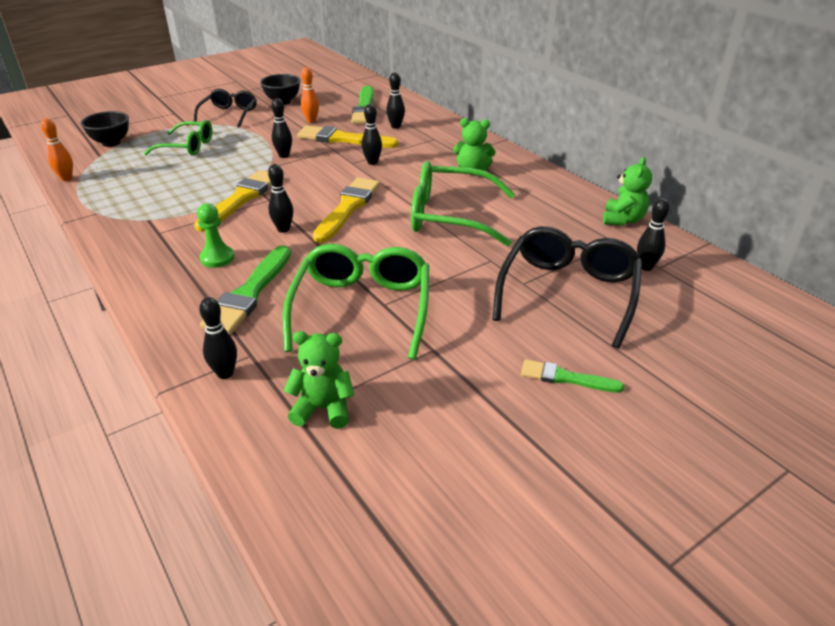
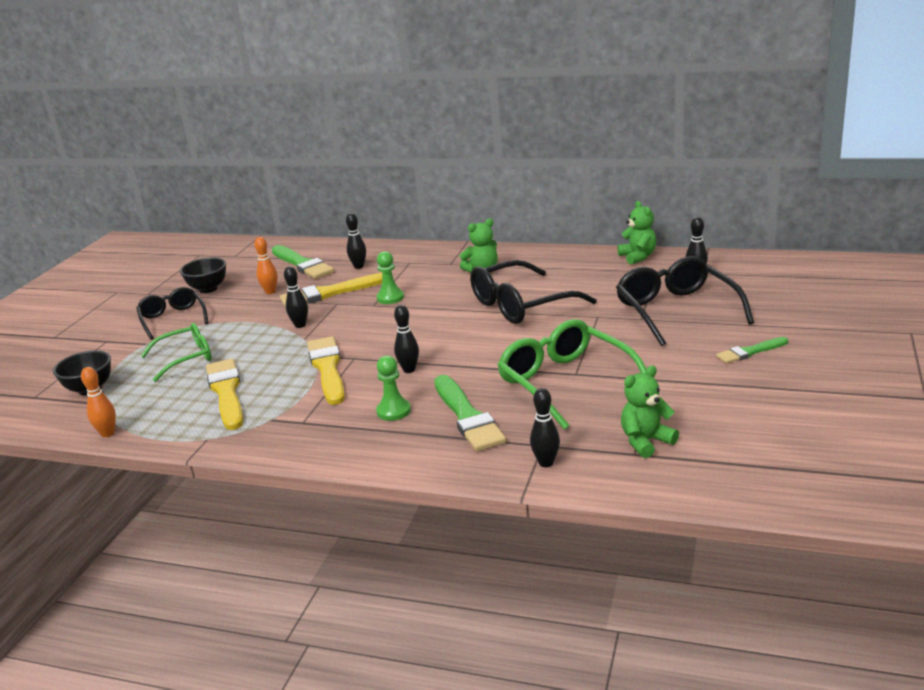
camera: 35 degrees left, 10 degrees down
(348, 208) = (432, 334): yellow brush -> yellow brush (226, 392)
(372, 162) = (390, 298): black bowling pin -> green pawn
(449, 216) = (520, 305): green glasses -> black glasses

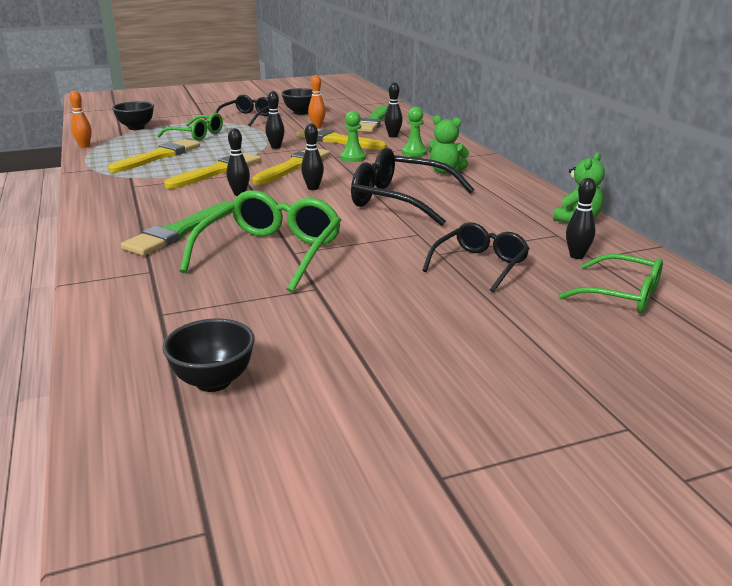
camera: 50 degrees right, 0 degrees up
(371, 329) = (294, 166): none -> yellow brush
(393, 411) = (169, 206): green pawn -> green pawn (414, 153)
(546, 463) = (120, 280): black bowling pin -> black bowling pin (313, 188)
(646, 441) = (187, 314): green teddy bear -> none
(676, 310) = (480, 265): black glasses -> black glasses, size x0.63
(750, 352) = (432, 325): green brush -> none
(764, 282) = (622, 295): none -> green glasses
(764, 449) = (213, 381): none -> black bowl

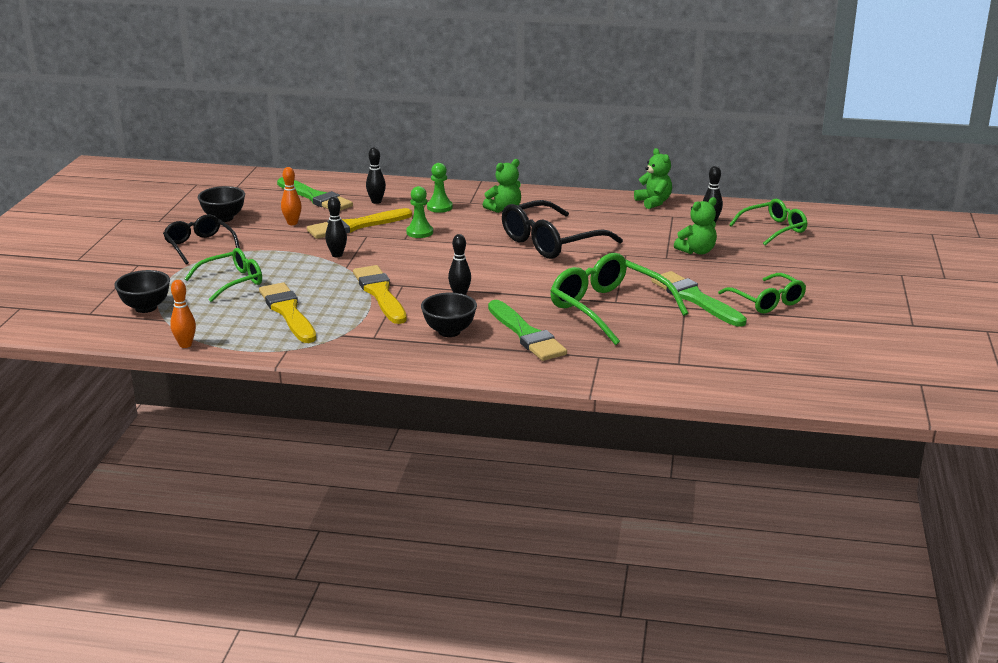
camera: 60 degrees left, 0 degrees up
(213, 381) = (785, 360): black bowl -> black bowl (449, 332)
(294, 166) = (411, 260): yellow brush -> none
(313, 188) = (481, 265): black bowling pin -> none
(345, 289) = (695, 299): none -> green brush
(387, 334) = (767, 302): none -> green glasses
(480, 265) = (697, 251): black glasses -> green teddy bear

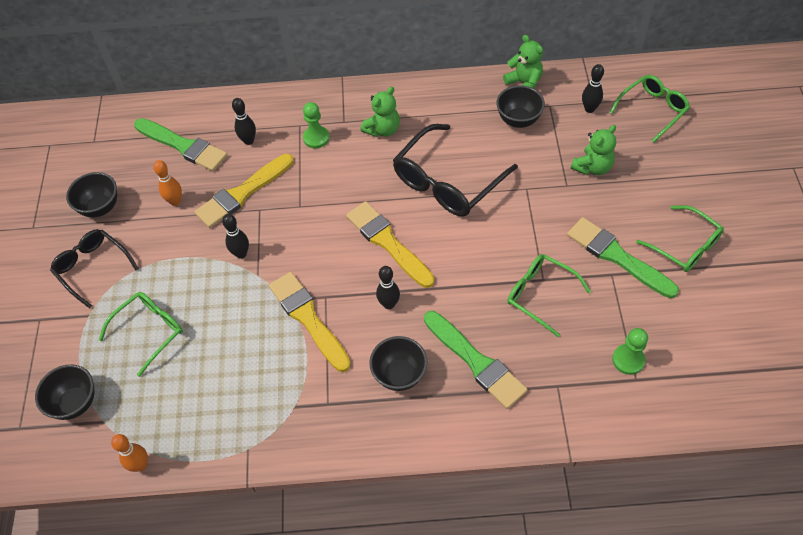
camera: 10 degrees left, 30 degrees up
(288, 312) = (226, 376): yellow brush -> yellow brush (388, 242)
(419, 232) = (311, 191): green pawn -> green pawn (628, 360)
(608, 309) = (540, 295): green glasses -> green glasses, size x0.63
(637, 220) = (518, 120): none -> black bowl

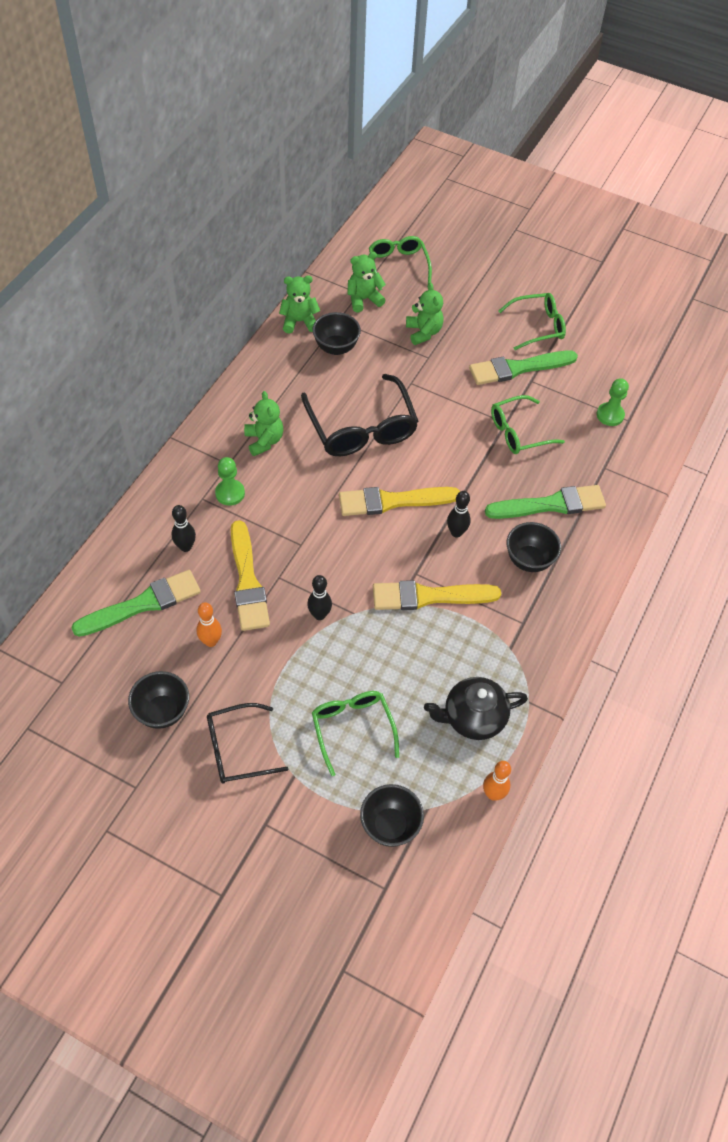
camera: 65 degrees left, 0 degrees up
(207, 412) = (473, 717): none -> black teapot
(589, 109) = (364, 299): black bowling pin -> green teddy bear

